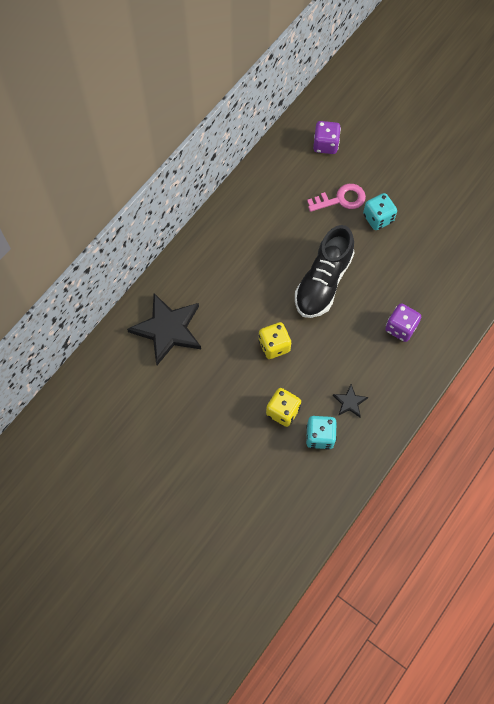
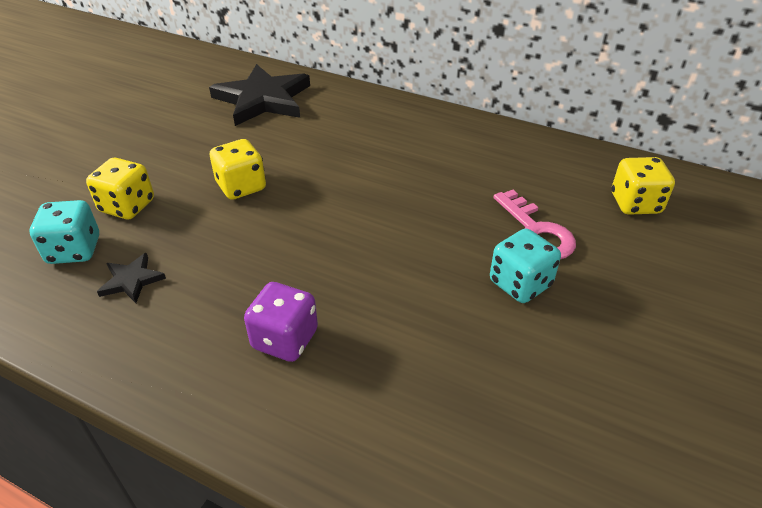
camera: 80 degrees right, 25 degrees down
(323, 282) = (364, 226): black shoe -> none
(325, 145) = (635, 204): purple dice -> yellow dice

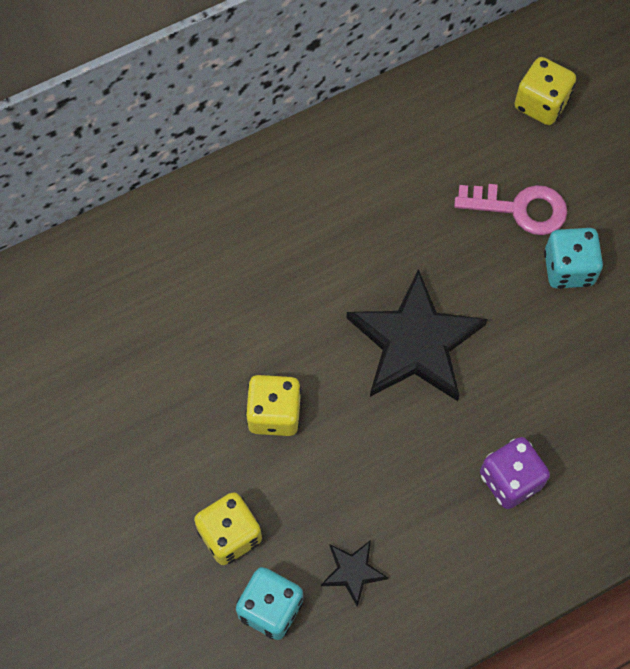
camera: 55 degrees left, 25 degrees up
(263, 99) = (113, 307): black star -> black star (415, 342)

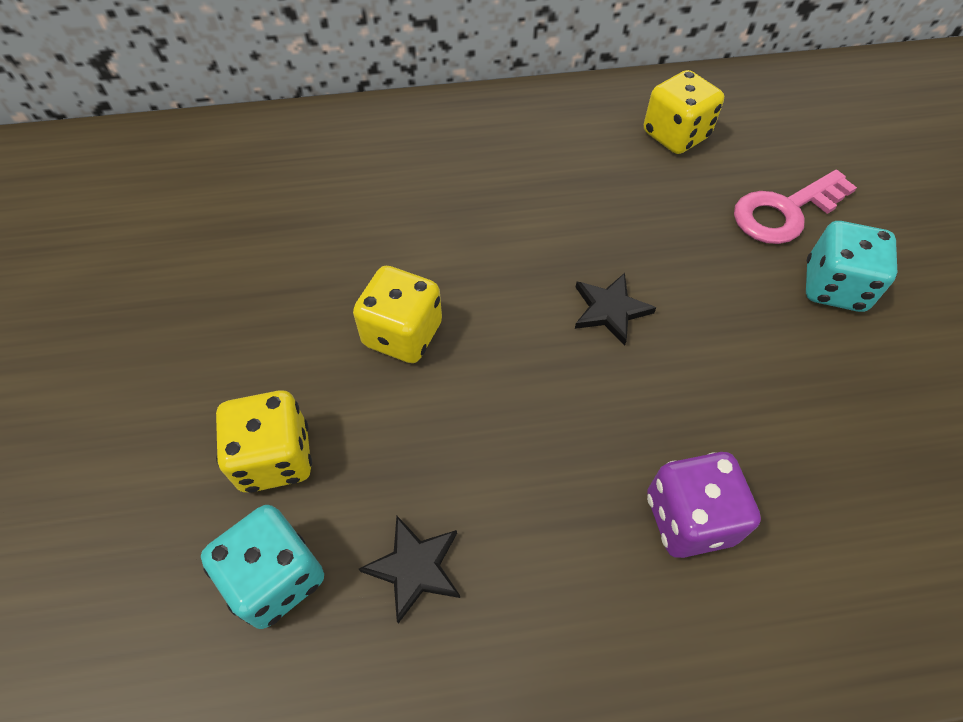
camera: 20 degrees right, 10 degrees down
(415, 342) = (610, 310): black star -> black star, size x0.45
(520, 208) = (784, 212): pink key -> pink key turned 120 degrees clockwise
(541, 104) = (833, 126): yellow dice -> yellow dice (675, 135)

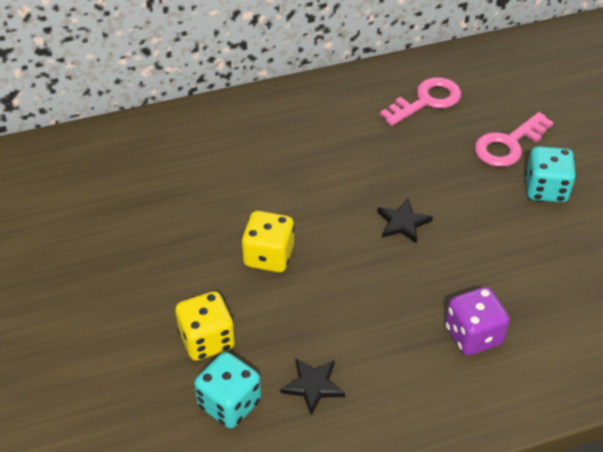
camera: 10 degrees left, 10 degrees down
(675, 135) = (426, 101): yellow dice -> pink key

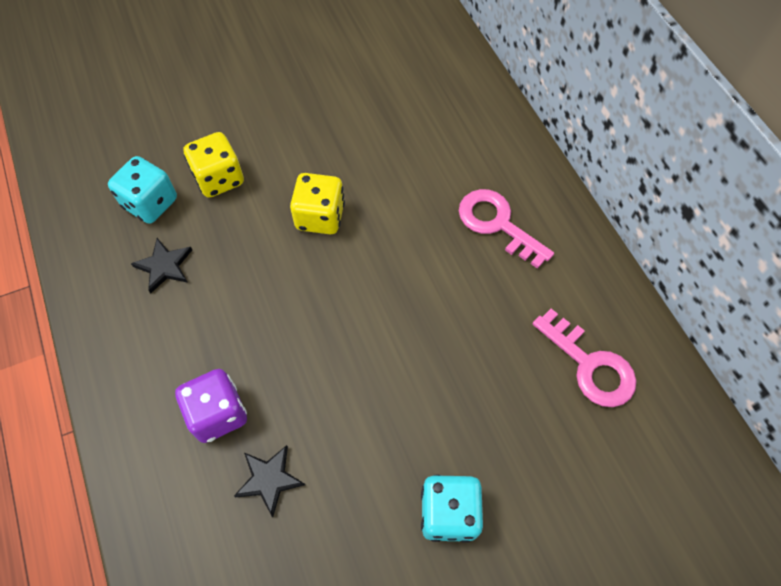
camera: 85 degrees right, 15 degrees up
(403, 223) = (375, 340): black star -> black star (269, 479)
(508, 144) = (526, 468): pink key -> pink key (497, 224)

